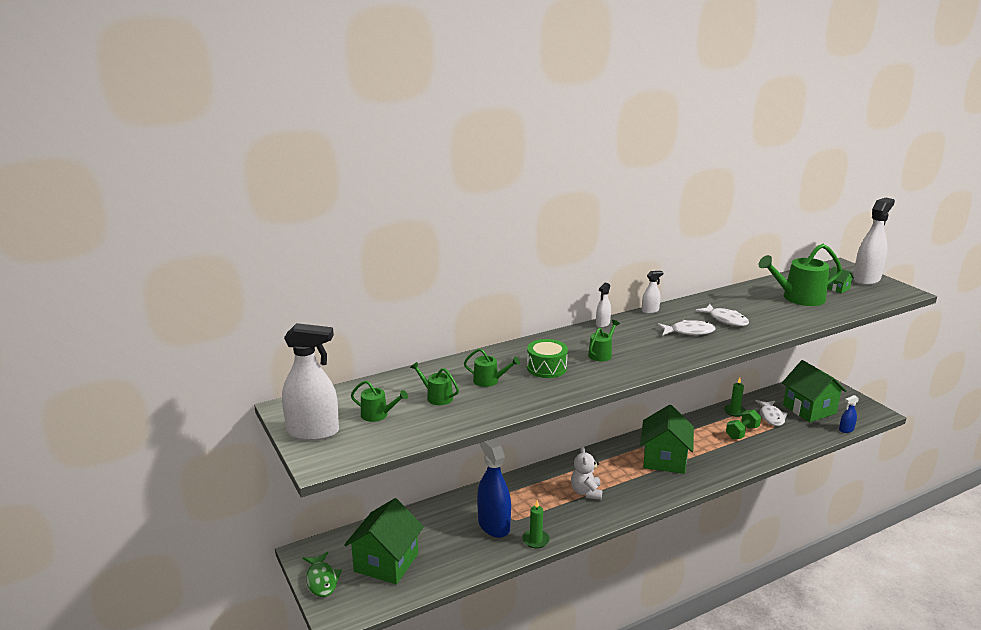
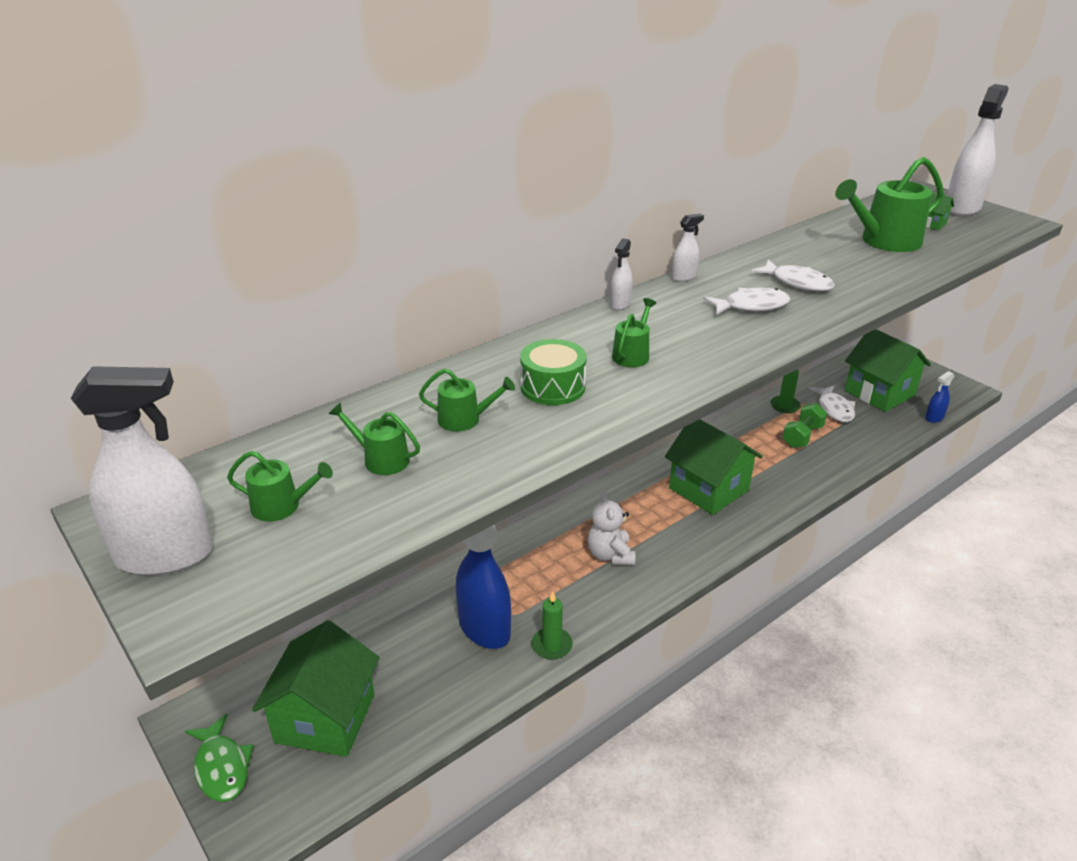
camera: 10 degrees left, 10 degrees up
(664, 459) = (709, 489): green house -> green house turned 45 degrees counterclockwise

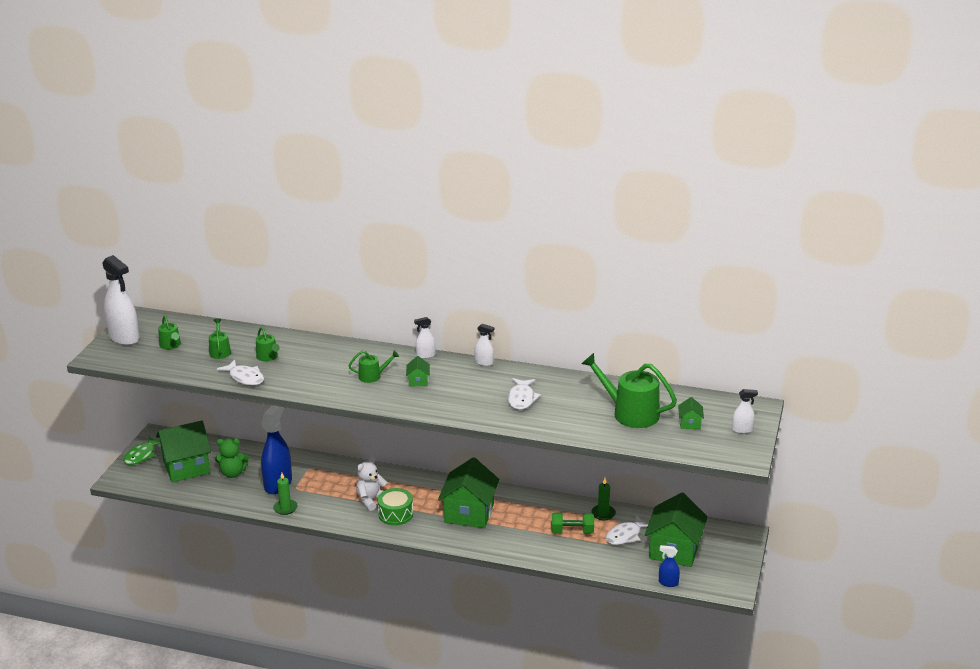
camera: 55 degrees right, 5 degrees down
(404, 667) = (233, 473): none -> green teddy bear
(553, 387) = (318, 367): green drum -> green drum (395, 514)
(683, 328) = (418, 381): none -> green house
(751, 306) = (470, 393): white fish -> white fish (245, 378)
(962, 208) = (742, 430): white spray bottle -> white spray bottle, size x0.47

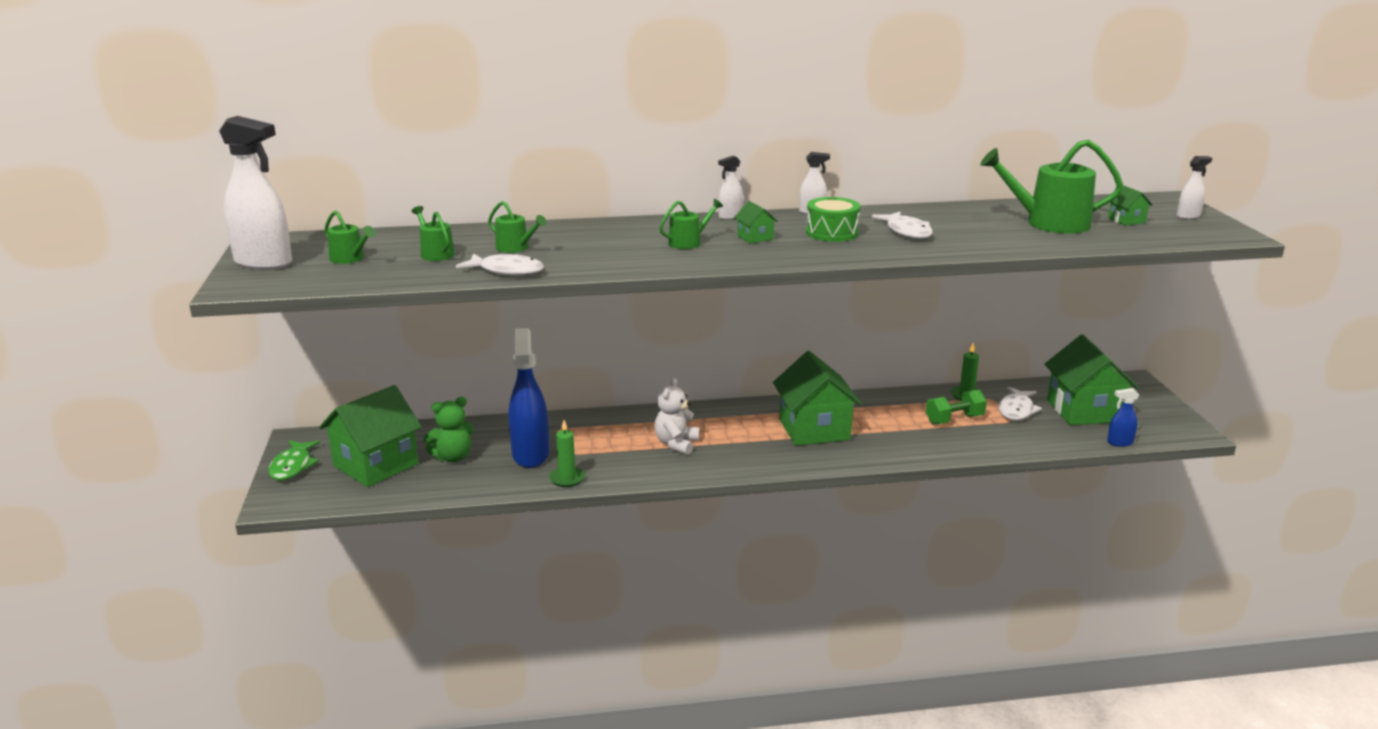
camera: 25 degrees left, 5 degrees down
(395, 514) = (724, 451): green drum -> green drum (832, 233)

